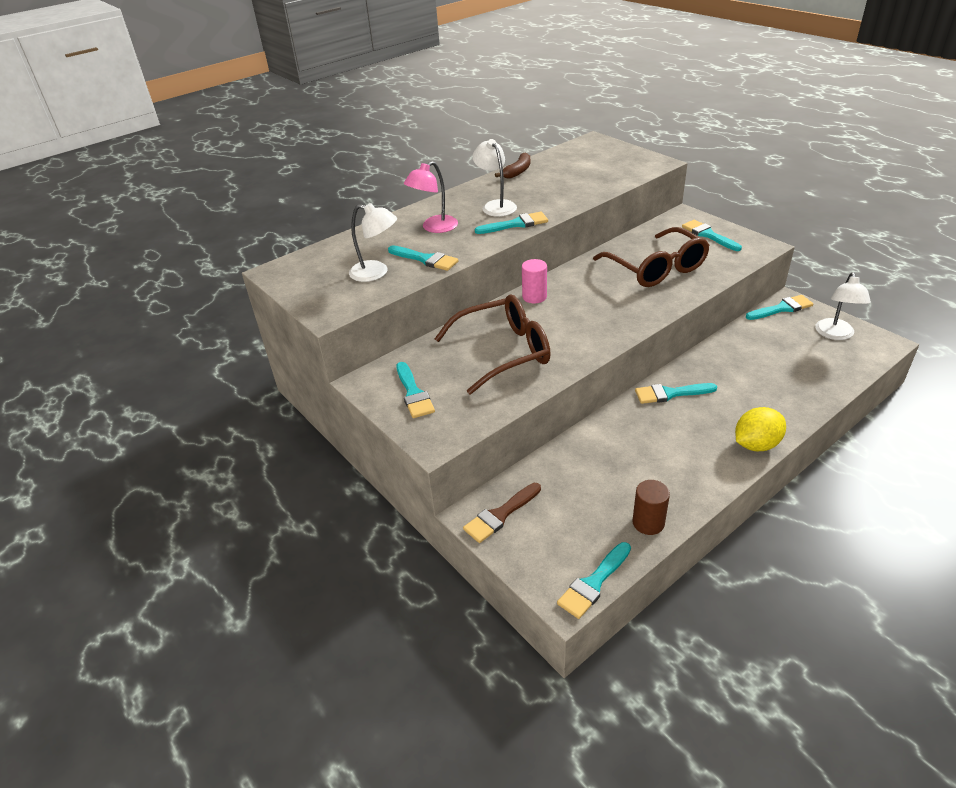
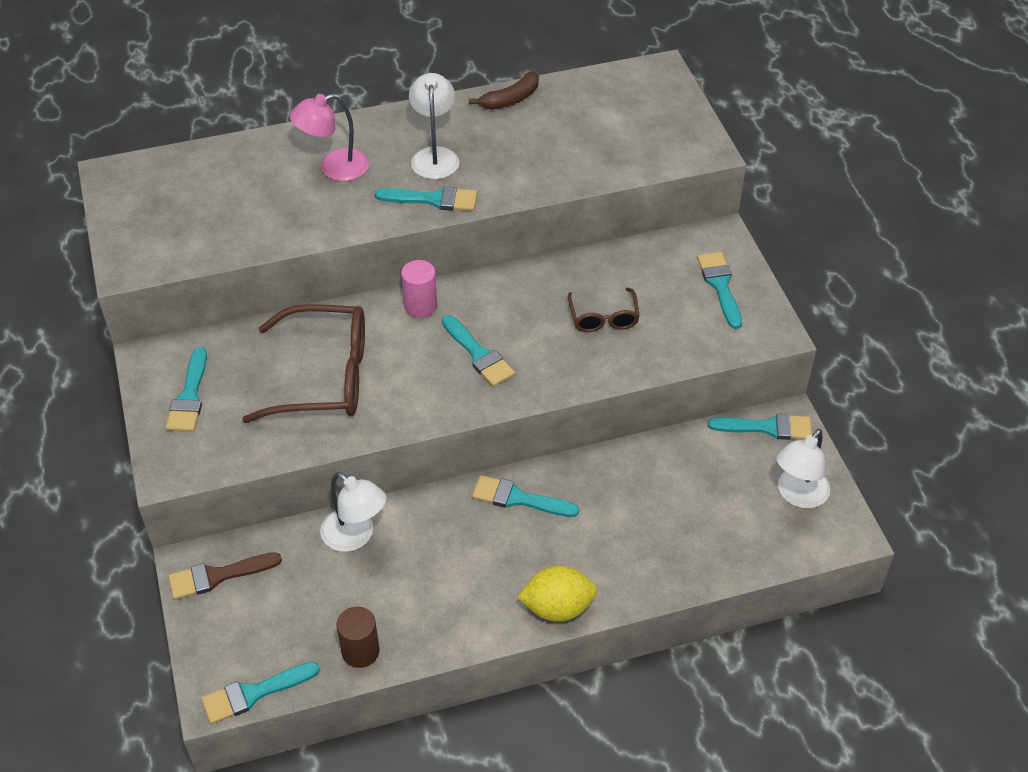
camera: 20 degrees right, 10 degrees up
(376, 273) = (219, 221): white lamp -> white lamp (355, 537)
(426, 259) = (287, 220): turquoise brush -> turquoise brush (479, 354)
(656, 269) = (603, 318): brown glasses -> brown glasses, size x0.52

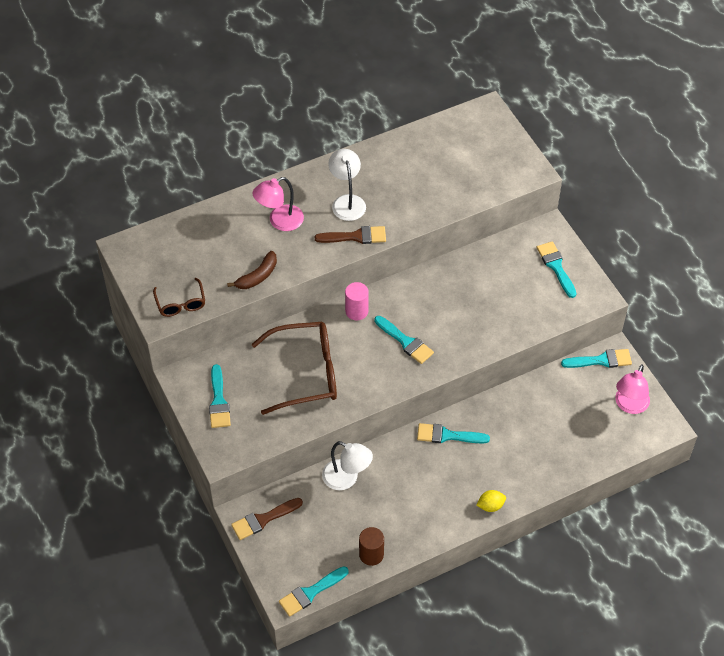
camera: 10 degrees left, 5 degrees up
(433, 199) = (355, 236): turquoise brush -> brown brush
(510, 99) = (388, 148): brown banana -> brown banana (257, 276)
(557, 608) = (490, 506): yellow lemon -> yellow lemon, size x0.60
(603, 318) = (483, 302): brown glasses -> brown glasses (181, 303)
(798, 495) = (629, 405): white lamp -> pink lamp

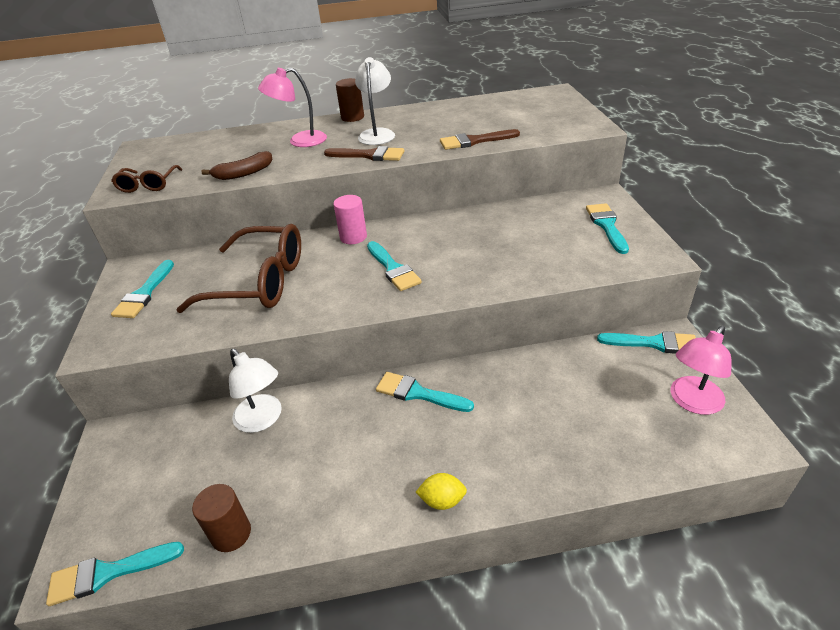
camera: 20 degrees right, 15 degrees down
(263, 519) = (128, 448): brown brush -> brown brush (474, 141)
(309, 175) = (352, 117): none -> brown cylinder

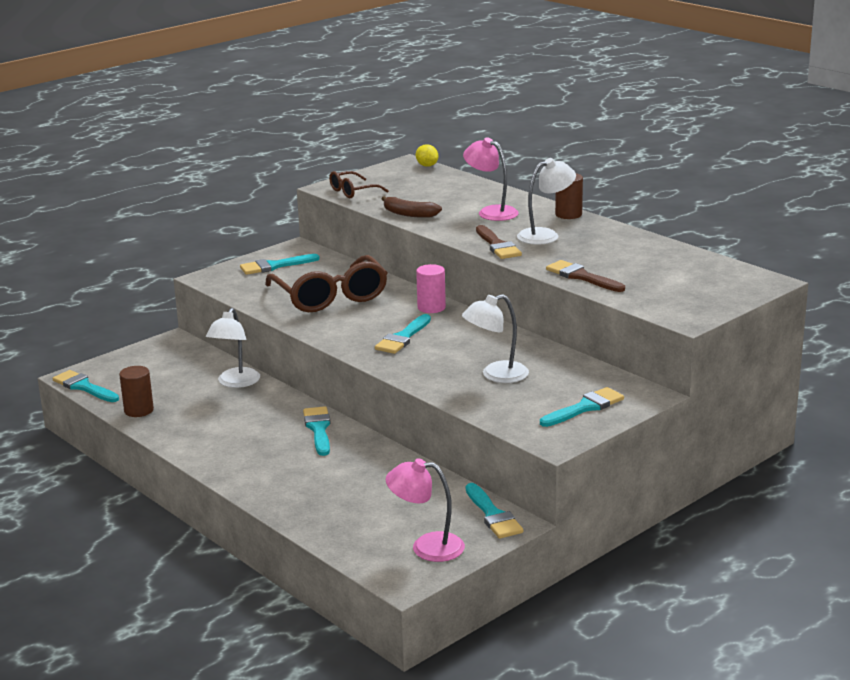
camera: 55 degrees right, 15 degrees down
(442, 500) = (225, 469): yellow lemon -> yellow lemon (427, 165)
(514, 246) = (496, 375): none -> white lamp

